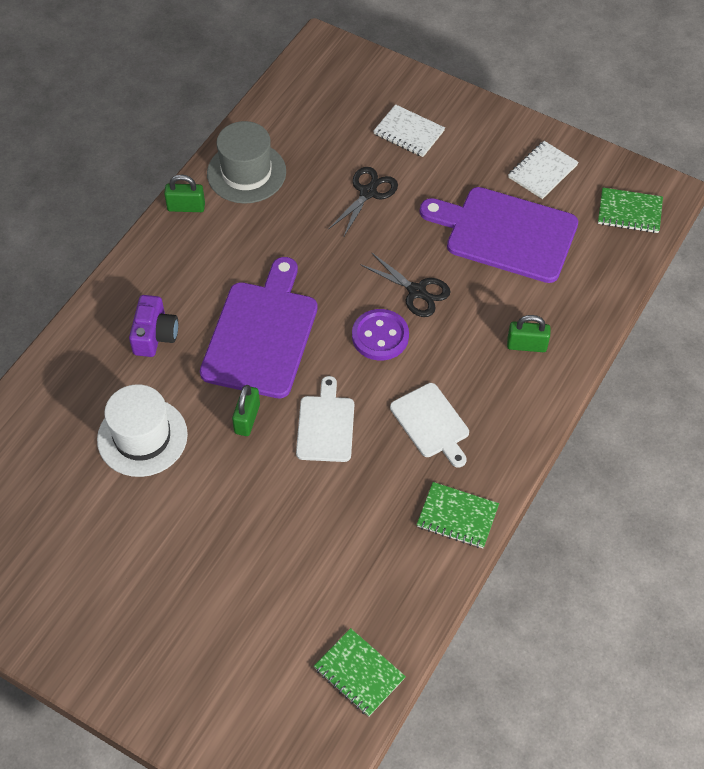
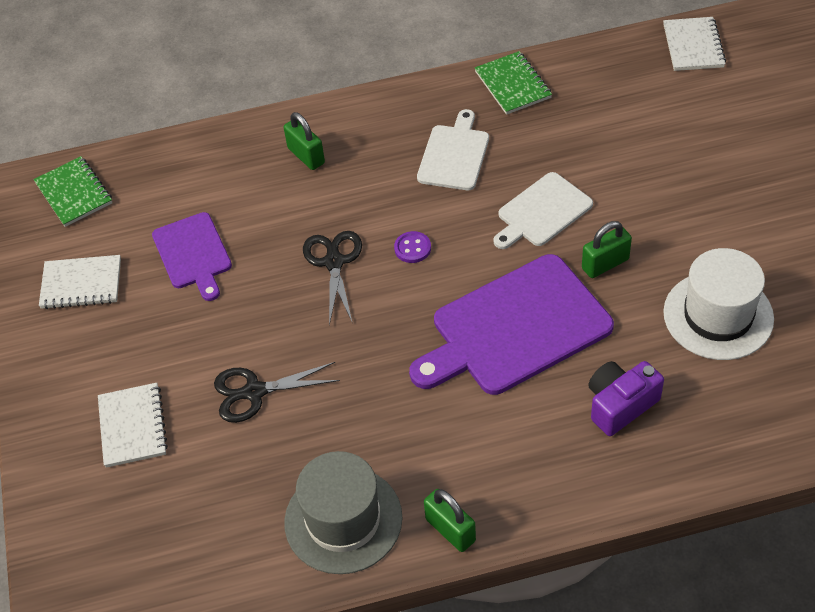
camera: 130 degrees left, 5 degrees down
(359, 673) = (693, 46): green notebook -> white notebook
(380, 336) = (412, 248): purple button -> purple button, size x0.54
(506, 233) = (193, 254): purple cutting board -> purple cutting board, size x0.57

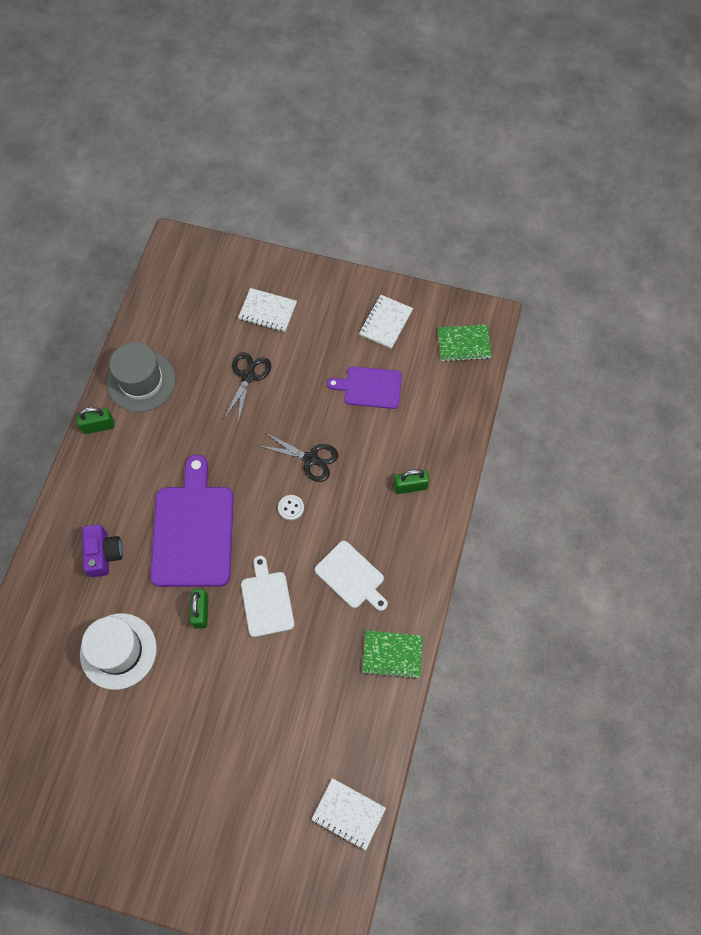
camera: 115 degrees right, 15 degrees up
(412, 248) = (291, 508): purple button -> white button

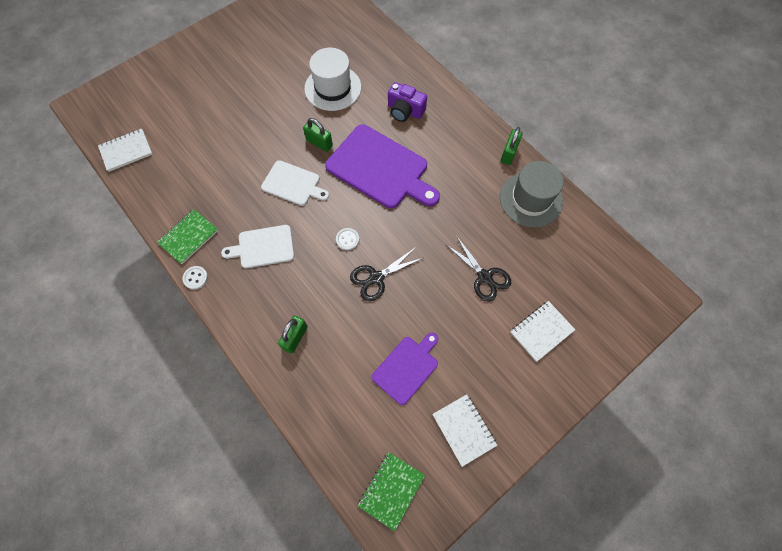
camera: 125 degrees right, 0 degrees up
(424, 613) = (195, 278): none -> white button

